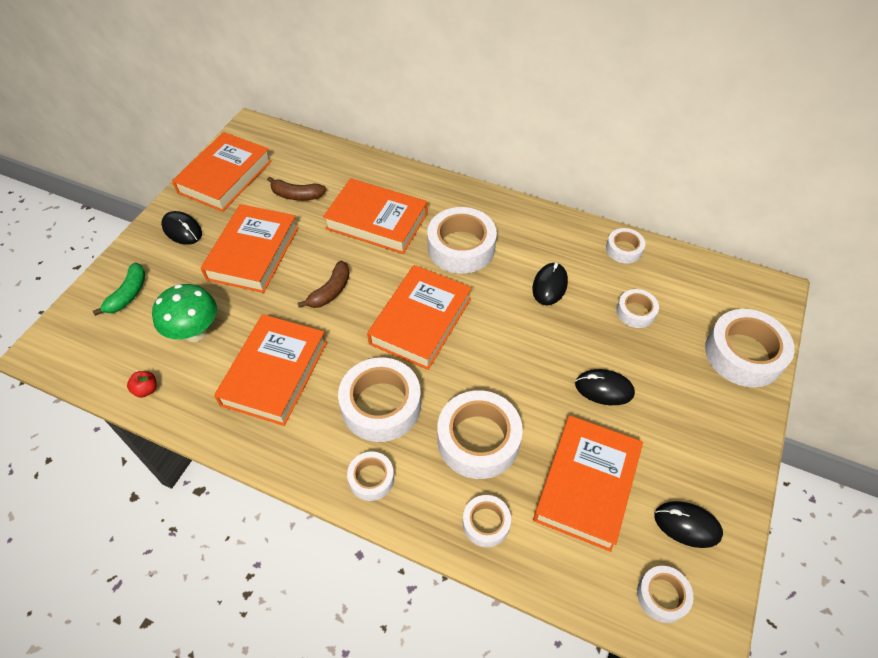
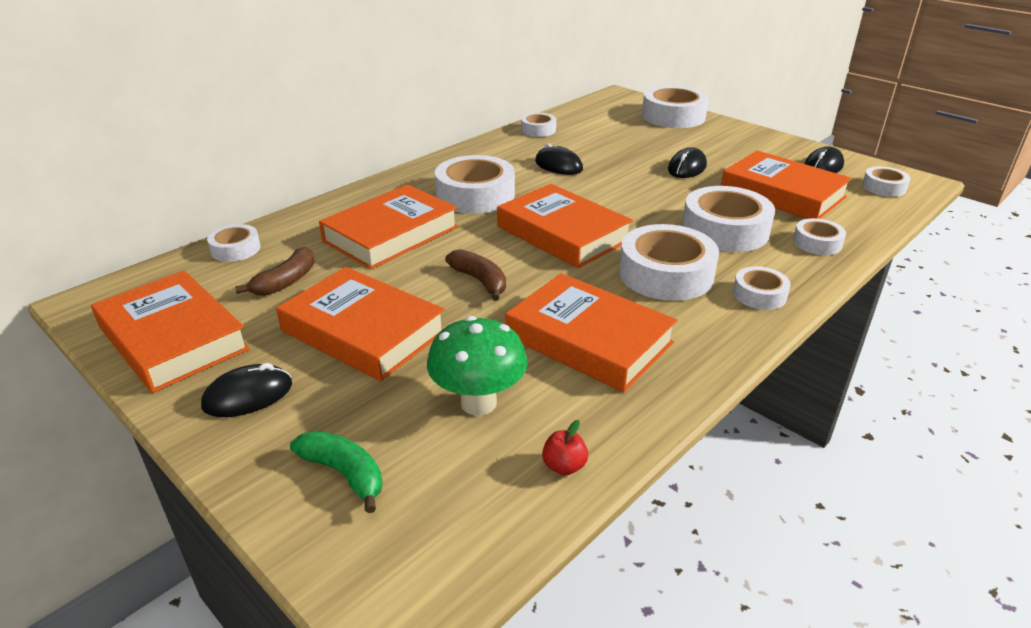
camera: 70 degrees left, 20 degrees down
(635, 312) = (611, 140): white tape -> white tape (235, 249)

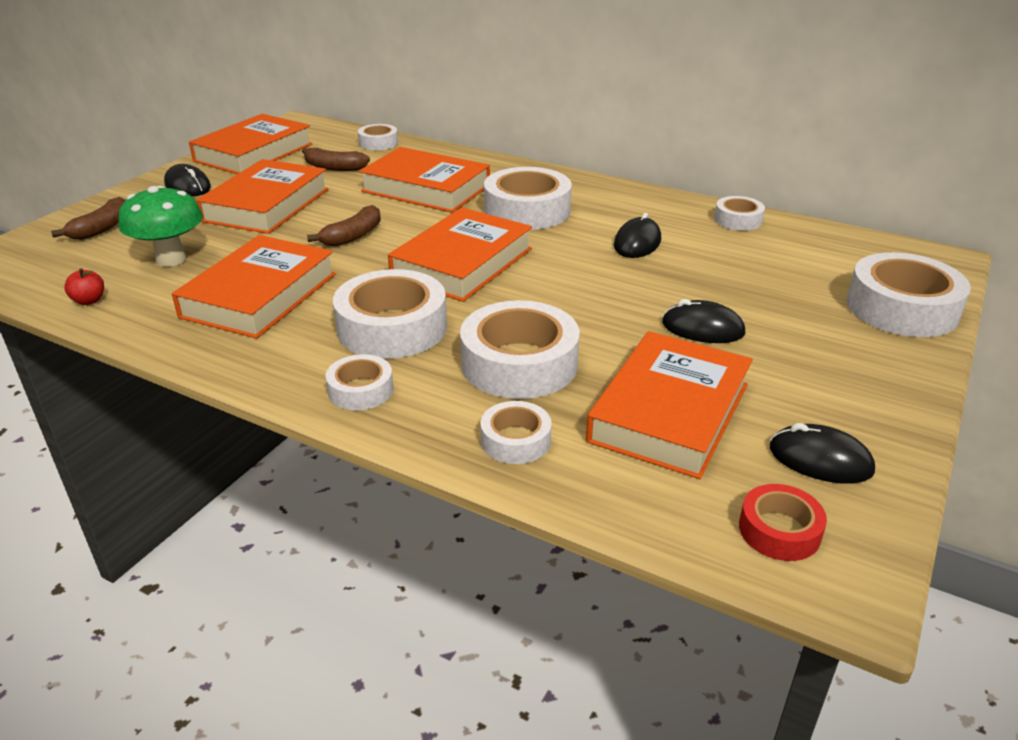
camera: 75 degrees right, 0 degrees up
(344, 473) = (101, 228): green banana -> brown banana
(883, 187) = (779, 530): white tape -> red tape

